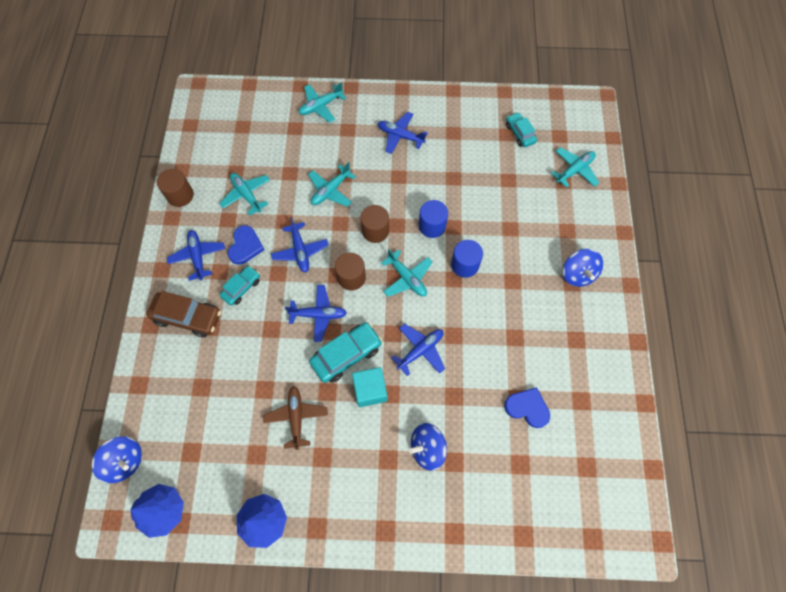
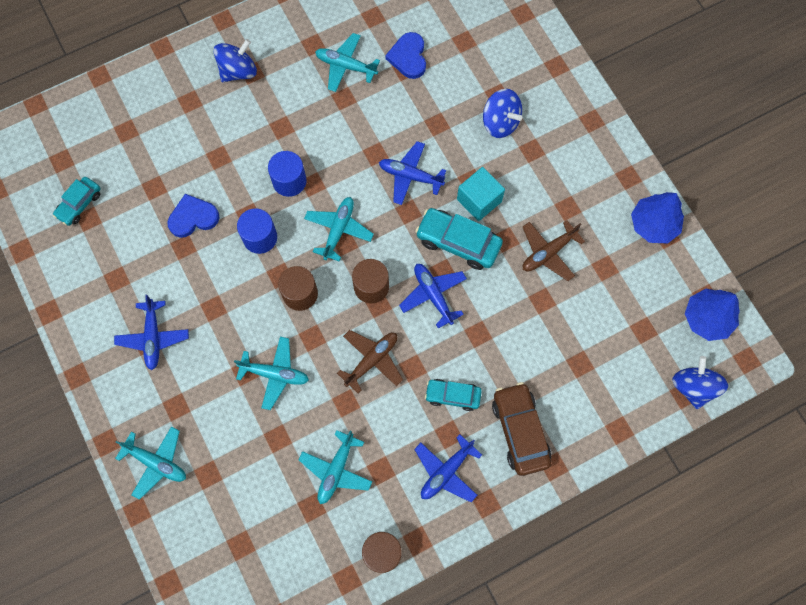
camera: 120 degrees left, 5 degrees up
(245, 246) = (402, 425): blue heart -> blue heart (193, 217)
(300, 251) = (372, 360): blue plane -> brown plane
(574, 170) = (104, 125): turquoise plane -> turquoise plane (346, 66)

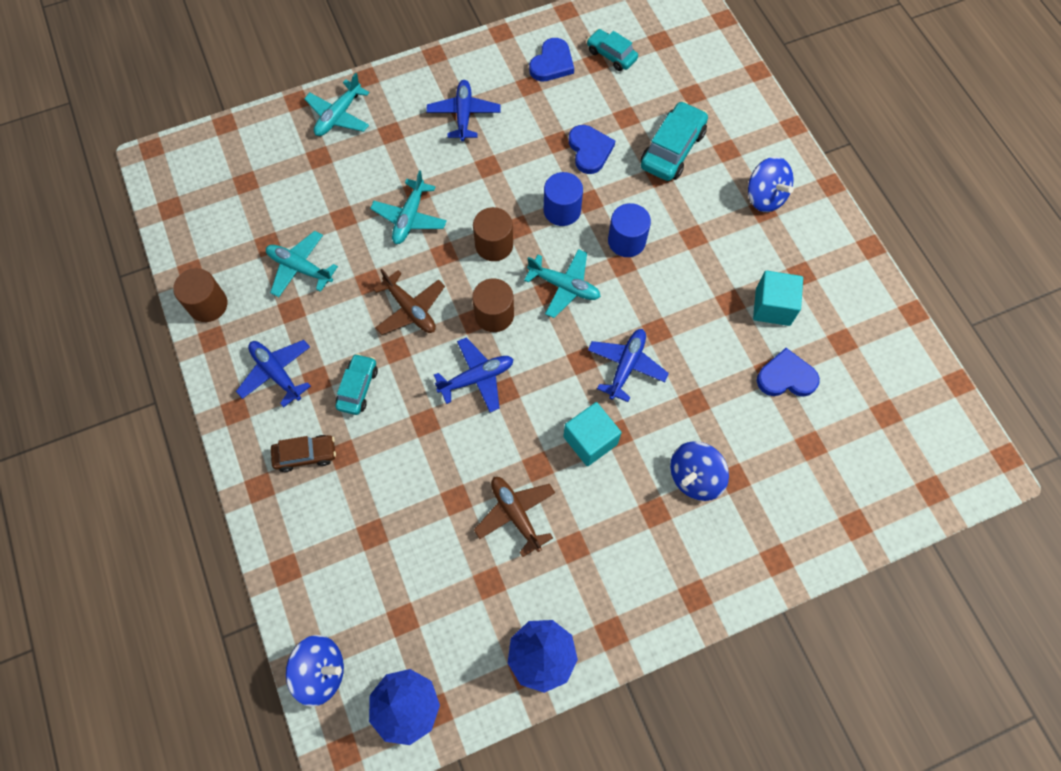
camera: 95 degrees right, 5 degrees down
(89, 259) = (552, 63): none -> blue heart
(153, 337) = (464, 115): blue plane -> blue plane turned 90 degrees clockwise
(346, 66) = (772, 307): turquoise plane -> turquoise cube
(458, 242) = (538, 411): turquoise car -> turquoise car (672, 149)
(520, 431) = (305, 455): brown car -> brown car, size x0.63

